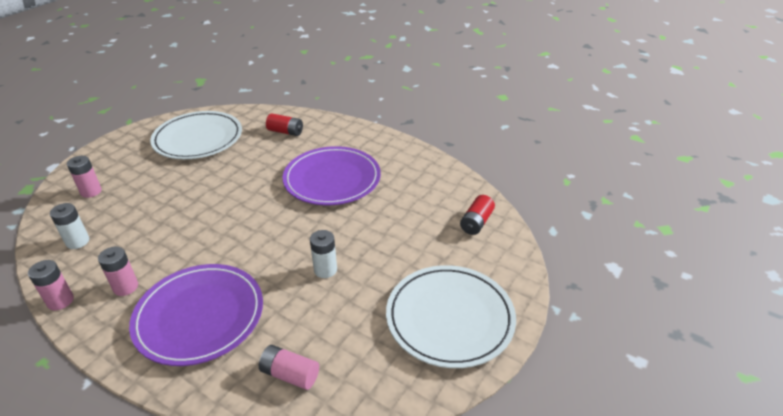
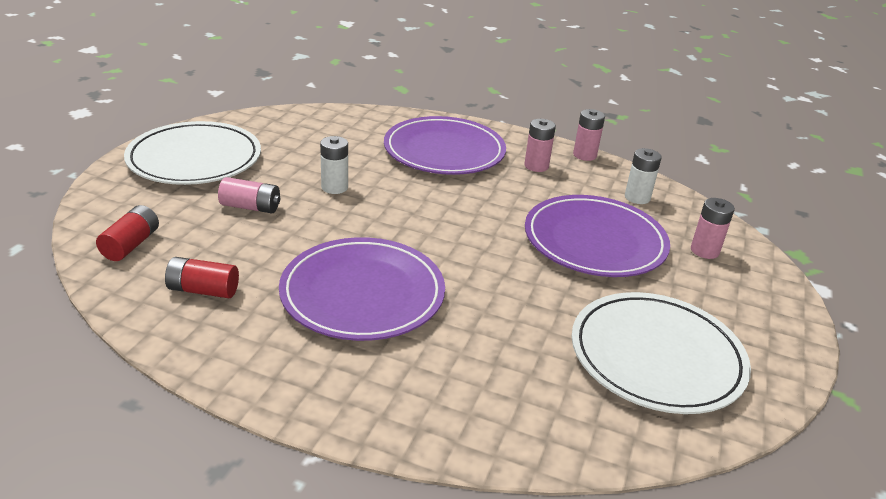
camera: 165 degrees right, 5 degrees down
(158, 204) = (594, 241): none -> purple plate
(285, 132) = (499, 392): red battery -> red battery (203, 290)
(290, 374) = (341, 125): pink battery -> pink battery (250, 207)

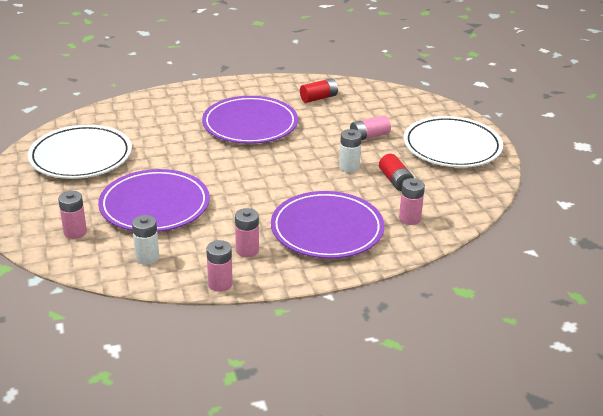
camera: 145 degrees right, 0 degrees up
(131, 245) = (383, 99): red battery -> red battery (395, 181)
(361, 129) = (409, 219): none -> pink battery

